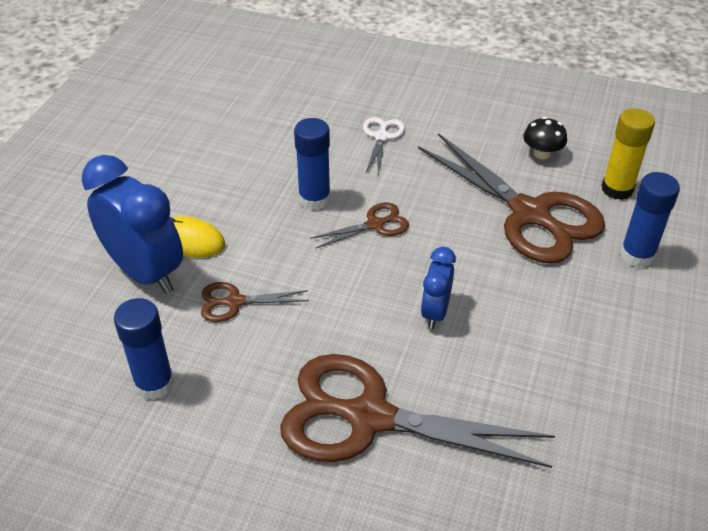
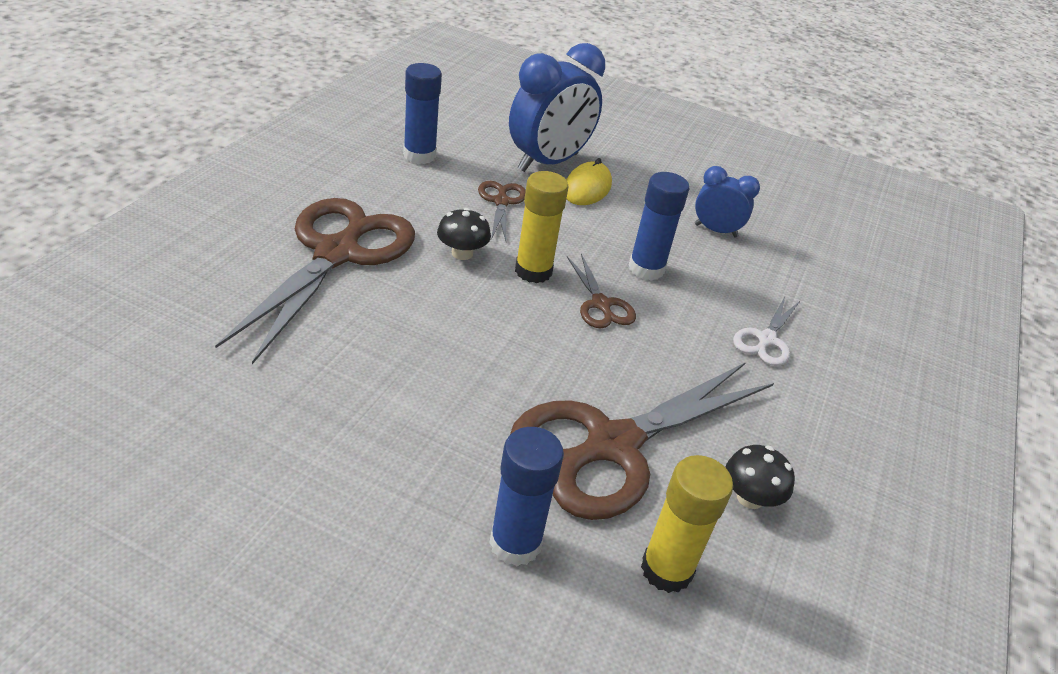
camera: 90 degrees right, 5 degrees down
(334, 321) = (462, 253): none -> black mushroom
(344, 269) = (533, 271): none -> yellow glue stick
(381, 137) = (766, 339): white scissors -> white scissors turned 105 degrees clockwise
(435, 312) = (455, 321): blue clock -> blue clock (715, 230)

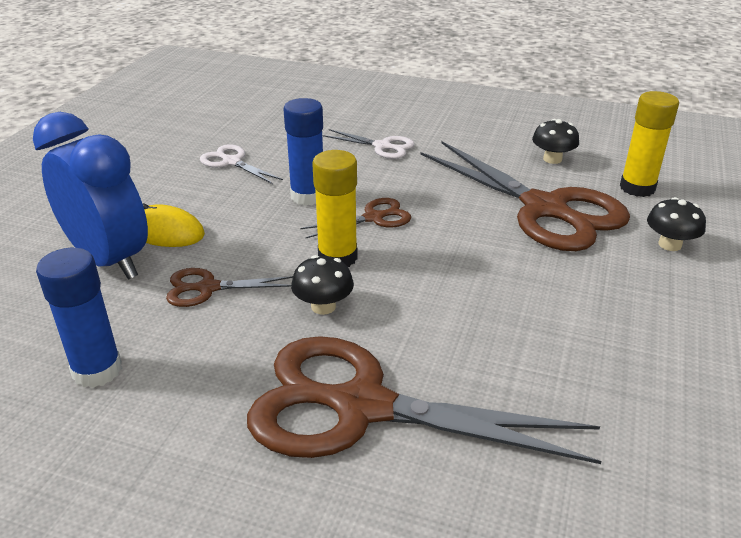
camera: 90 degrees left, 5 degrees down
(515, 543) = (670, 244): blue glue stick -> black mushroom
(715, 230) = (232, 162): blue clock -> white scissors

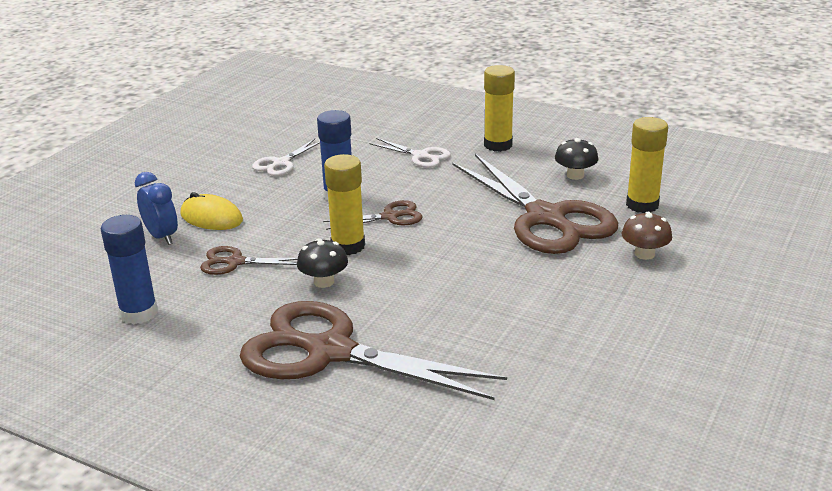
camera: 10 degrees right, 5 degrees down
(109, 260) = (162, 237): blue clock -> blue clock, size x0.54
(232, 162) = (281, 163): white scissors -> white scissors turned 105 degrees counterclockwise
(458, 131) = (498, 145): none -> yellow glue stick
(670, 244) = (644, 254): black mushroom -> brown mushroom

